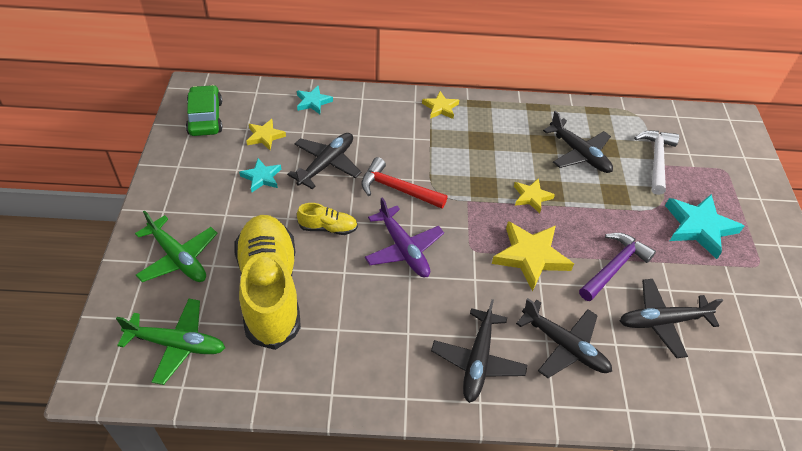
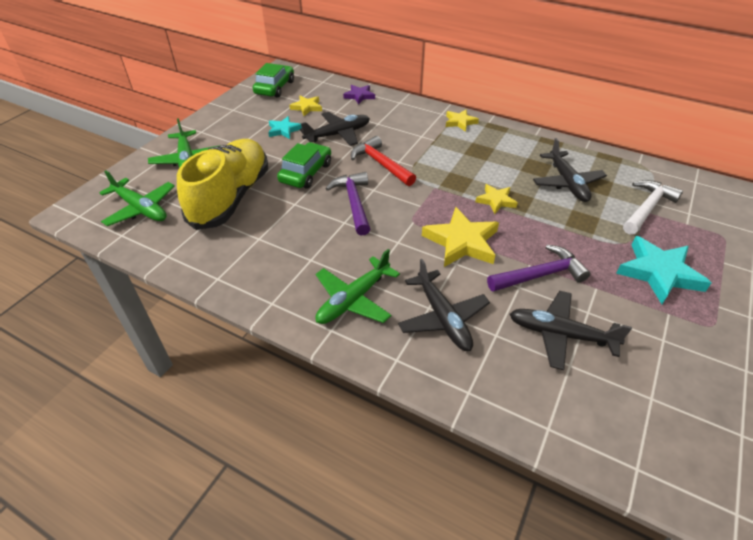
camera: 30 degrees right, 5 degrees down
(313, 102) = (359, 96): turquoise star -> purple star
(328, 228) = (306, 173): yellow shoe -> green car
(403, 248) = (354, 203): purple plane -> purple hammer
(478, 360) = (354, 299): black plane -> green plane

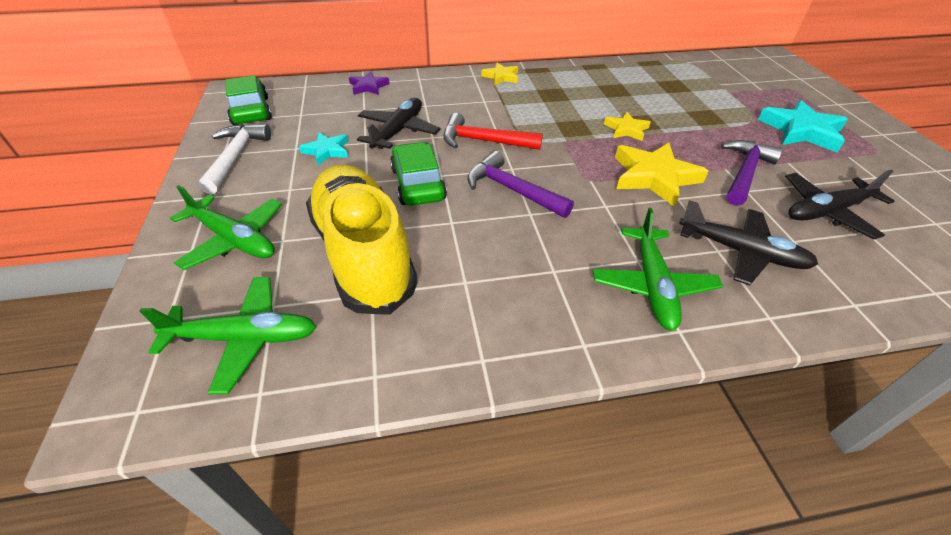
camera: 40 degrees left, 0 degrees up
(307, 107) = (322, 117): yellow star -> none
(567, 182) = (652, 93): black plane -> none
(647, 208) = (725, 89): white hammer -> white hammer (235, 157)

